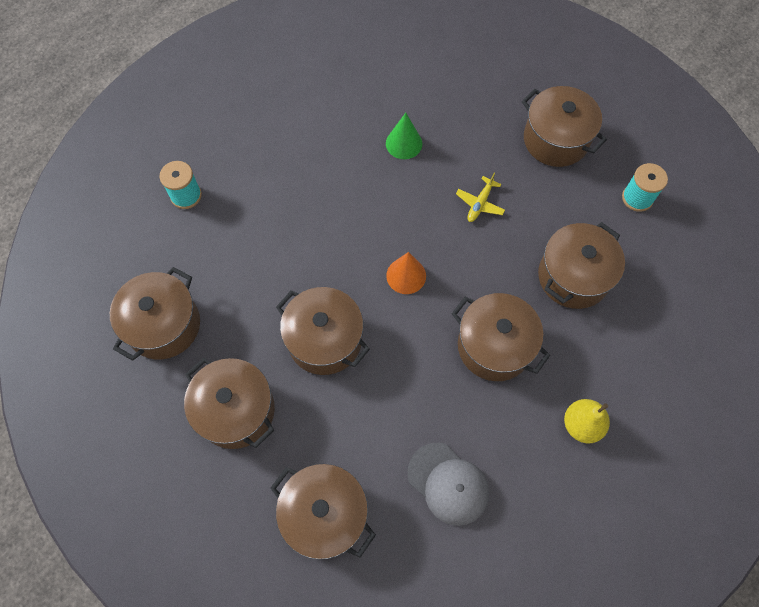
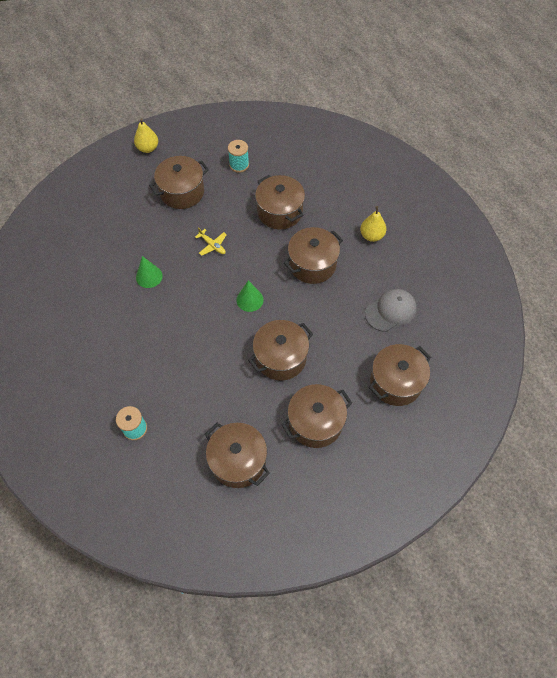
camera: 75 degrees left, 5 degrees down
(406, 275) = (249, 300): orange cone -> green cone
(614, 76) = (148, 148): none -> yellow pear

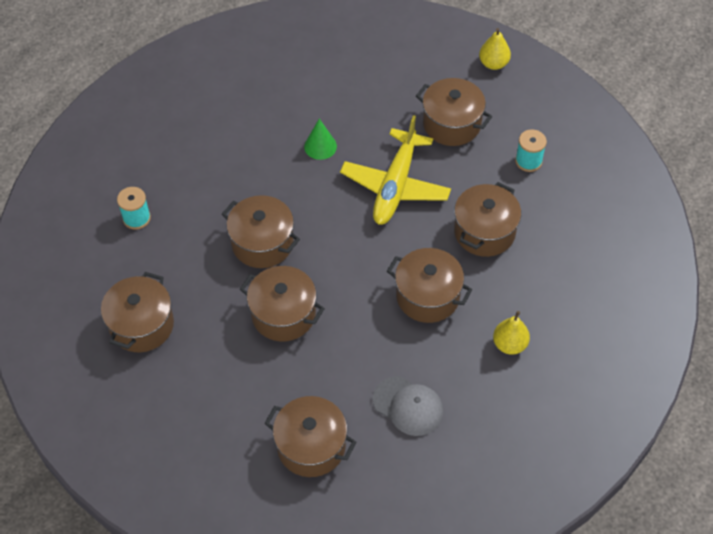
camera: 65 degrees right, 5 degrees down
(212, 245) = (395, 186): yellow plane -> yellow plane, size x2.47
(249, 300) = (343, 253): green cone -> none
(315, 422) = (219, 381): brown pot -> brown pot (262, 243)

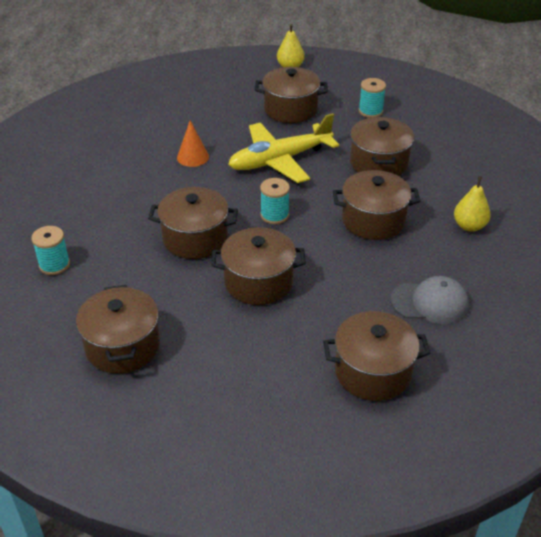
camera: 30 degrees left, 15 degrees down
(320, 146) = (193, 157): green cone -> orange cone
(345, 249) = (274, 215): none -> turquoise spool
(395, 186) = (280, 160): yellow plane -> yellow plane turned 75 degrees clockwise

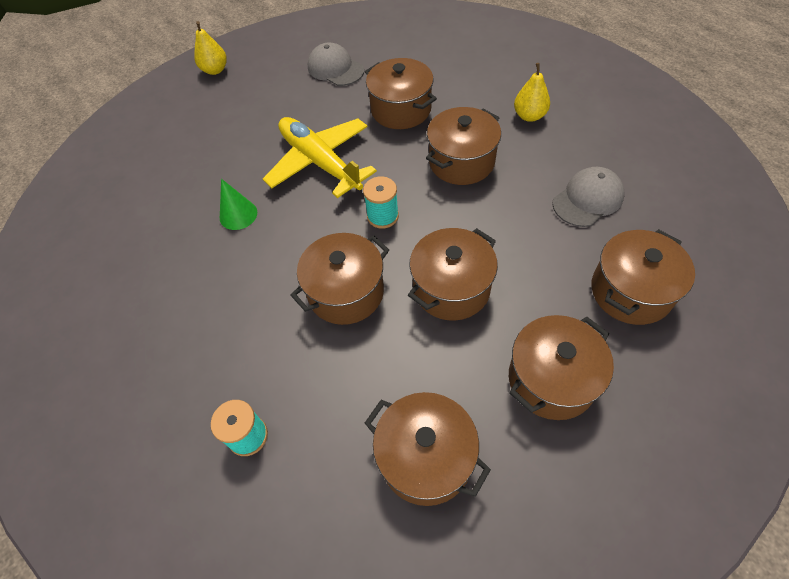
camera: 40 degrees left, 15 degrees up
(193, 157) = (238, 215): orange cone -> green cone
(280, 160) = (320, 162): yellow plane -> yellow plane turned 120 degrees clockwise
(290, 109) = (267, 109): brown pot -> brown pot (551, 379)
(370, 111) = (335, 69): turquoise spool -> grey cap

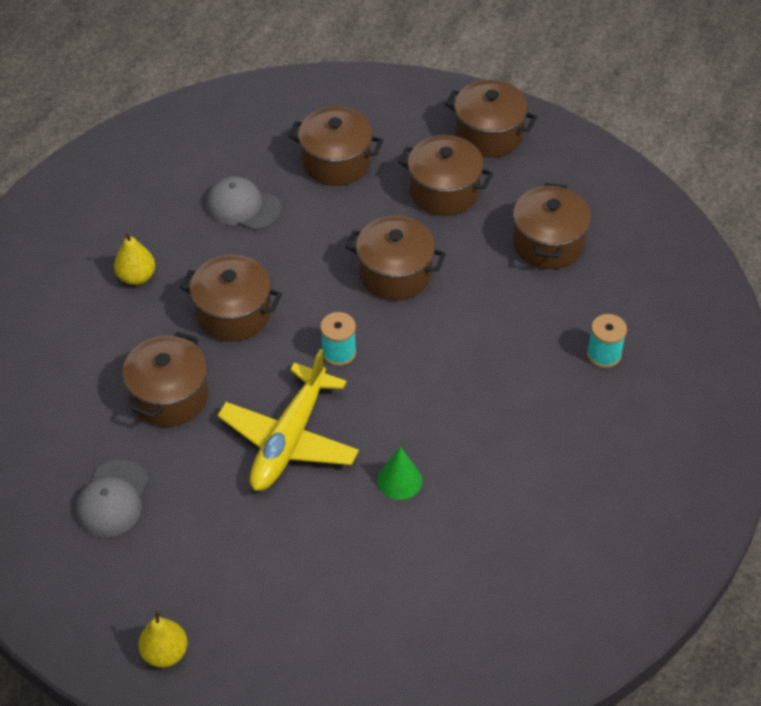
camera: 120 degrees left, 5 degrees down
(346, 292) = (441, 346): brown pot -> brown pot (488, 134)

